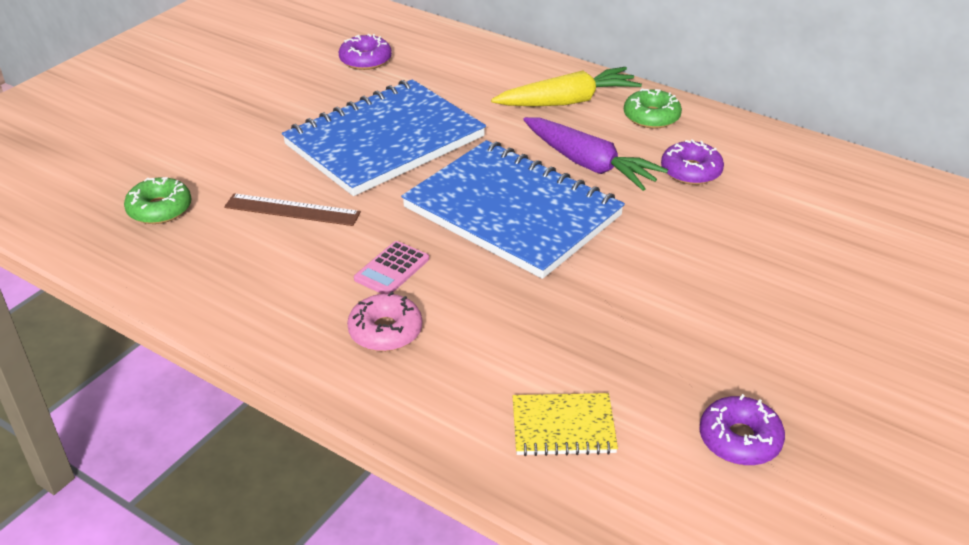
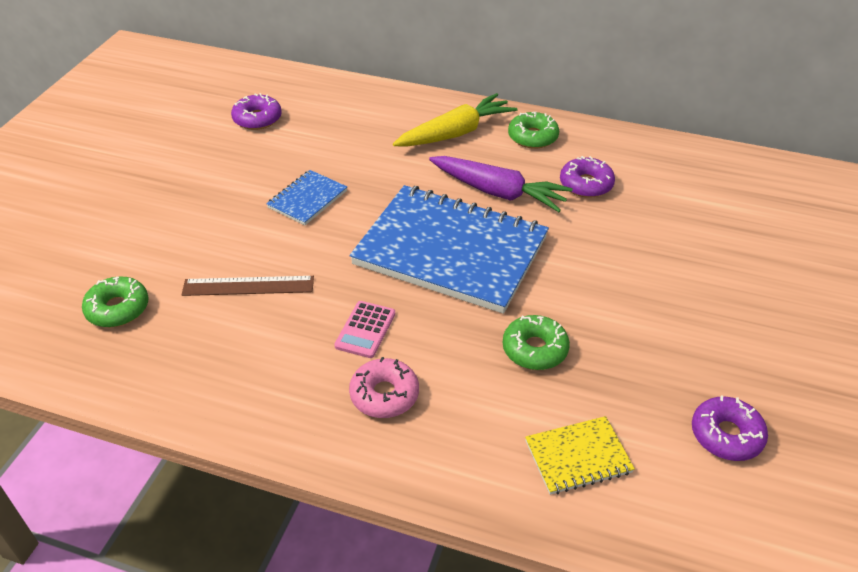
camera: 15 degrees left, 5 degrees up
(384, 141) = (307, 199): blue notebook -> blue notebook, size x0.44
(562, 318) = (534, 349): none -> green donut

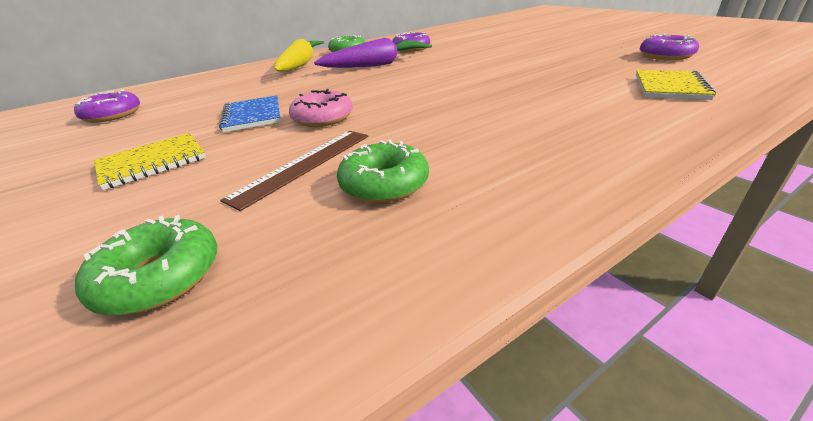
camera: 50 degrees left, 10 degrees down
(207, 210) = (152, 163): none -> yellow notebook
(365, 330) = (451, 125): pink calculator -> none
(384, 395) = (546, 133): pink donut -> pink donut (323, 118)
(451, 251) = (408, 84): blue notebook -> none
(534, 349) = (544, 80): green donut -> green donut (384, 184)

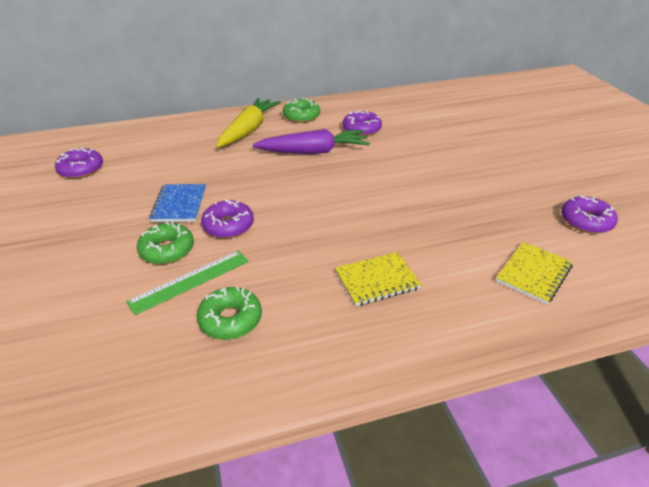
camera: 15 degrees right, 5 degrees up
(152, 163) = (96, 244): yellow notebook -> yellow notebook (377, 280)
(160, 277) = (78, 355): green donut -> green donut (167, 250)
(303, 165) = (190, 281): brown ruler -> green ruler
(323, 118) = (228, 225): pink donut -> purple donut

